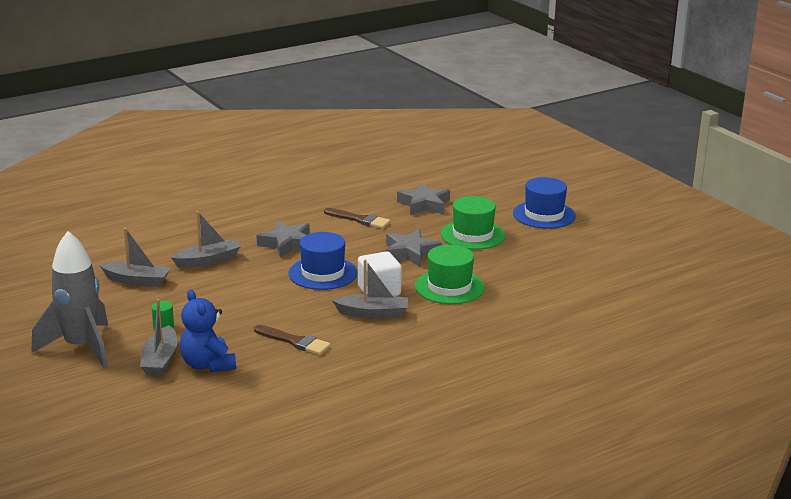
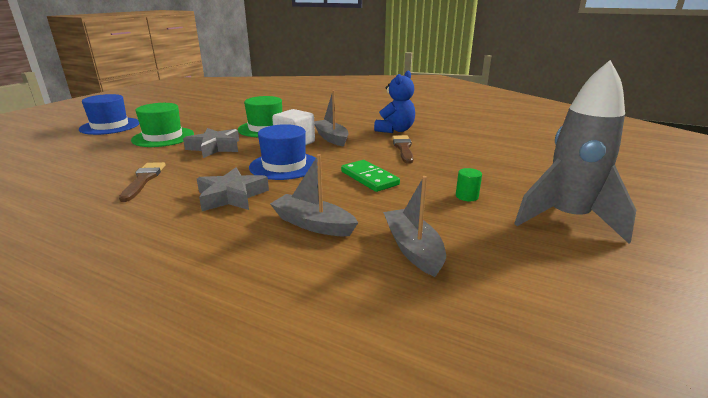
camera: 120 degrees left, 0 degrees up
(160, 360) = (508, 179): grey boat -> none
(208, 365) = (479, 163): blue teddy bear -> blue teddy bear (395, 130)
(249, 300) = (369, 178): none -> green domino
(424, 205) = (92, 163): grey star -> none

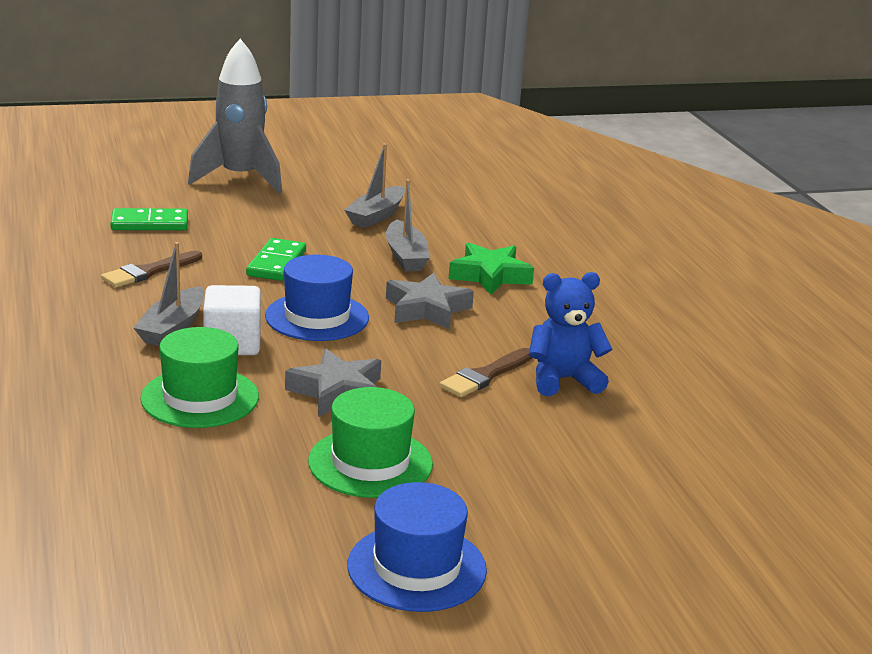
camera: 135 degrees left, 0 degrees up
(222, 244) = (490, 276): none -> green star
(395, 130) = (69, 297): blue teddy bear -> blue teddy bear (563, 380)
(466, 196) = (251, 215): green cylinder -> none
(479, 164) = (149, 223): none -> green domino

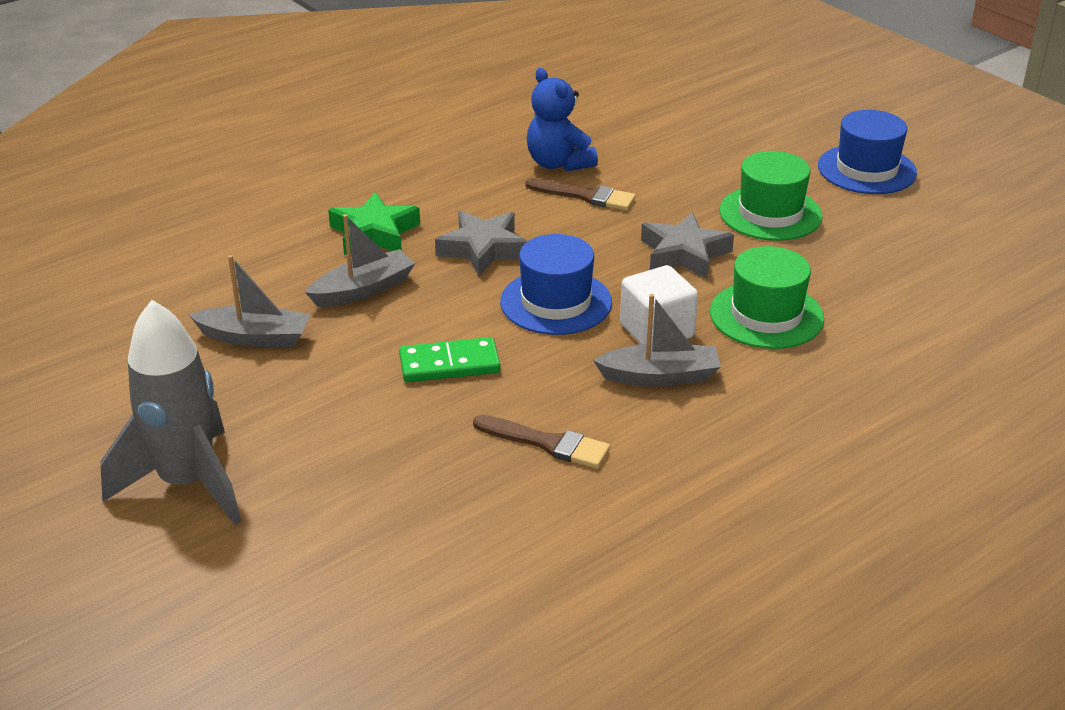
camera: 110 degrees left, 10 degrees up
(149, 223) = (407, 500): green domino -> none

